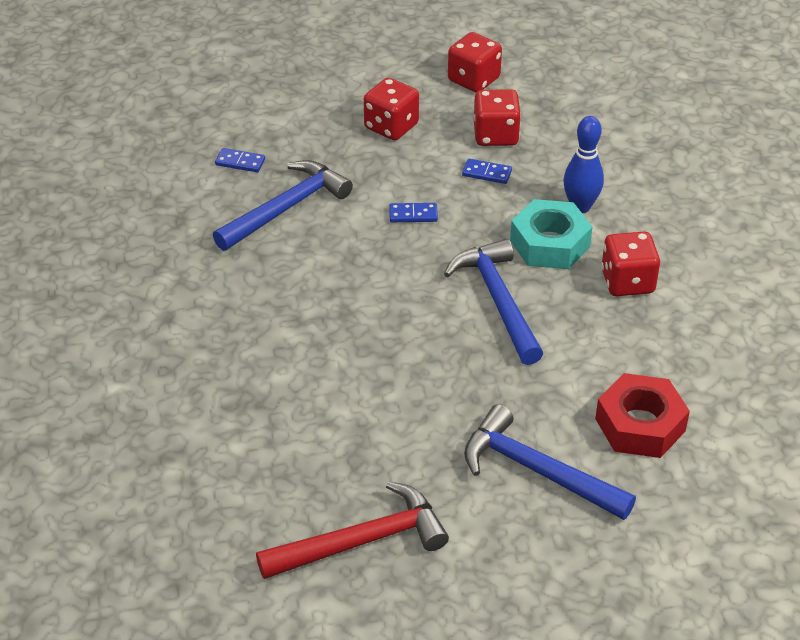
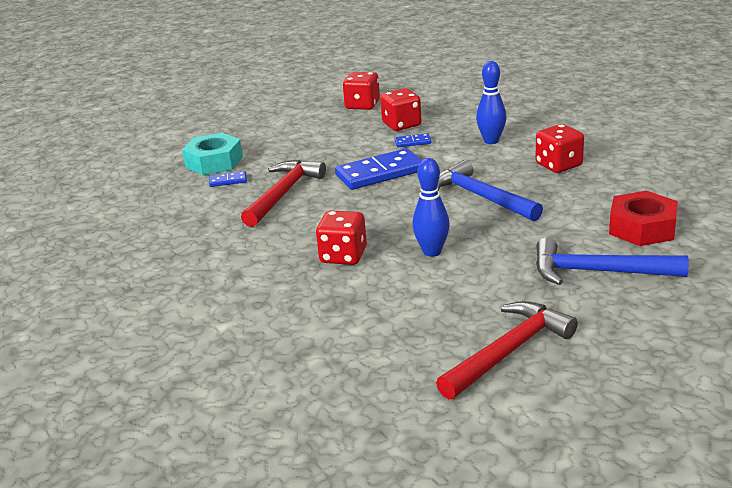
camera: 20 degrees left, 15 degrees down
(286, 208) = (283, 194): blue hammer -> red hammer
(384, 367) = (432, 252): none -> blue bowling pin
(391, 126) = (325, 138): red dice -> red dice (343, 256)
(413, 215) = (380, 173): blue domino -> blue domino, size x2.20
(549, 243) = (488, 162): turquoise nut -> turquoise nut (214, 162)

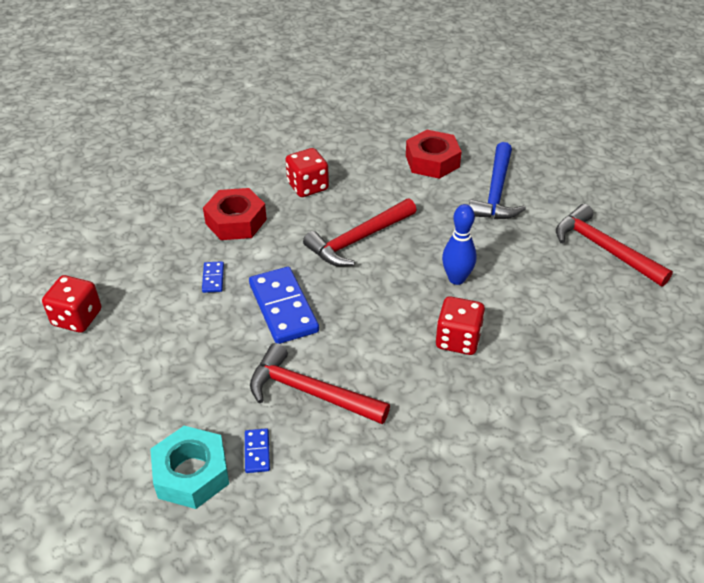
camera: 90 degrees left, 15 degrees up
(401, 125) = (159, 285): red dice -> none
(481, 197) = (358, 240): blue hammer -> red hammer
(491, 141) = (236, 221): blue bowling pin -> red nut

